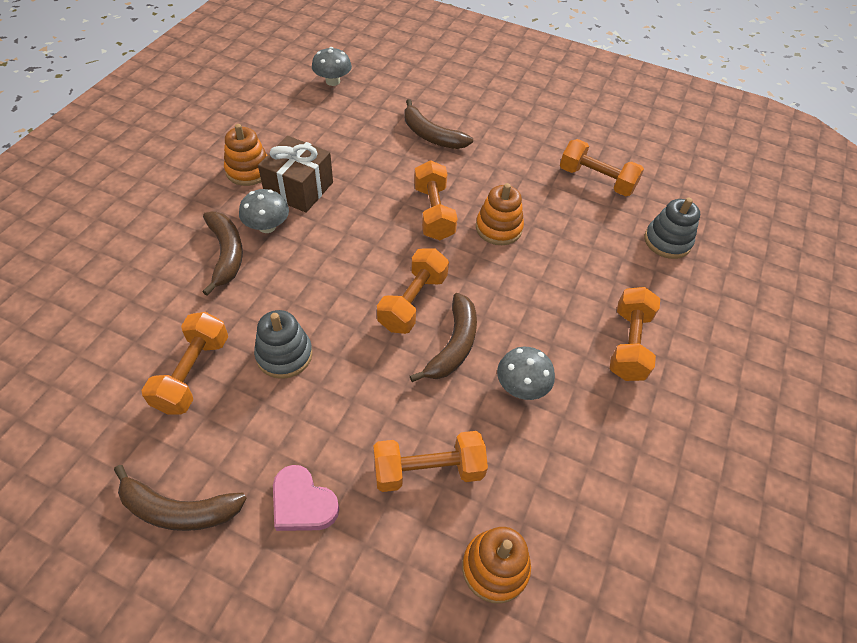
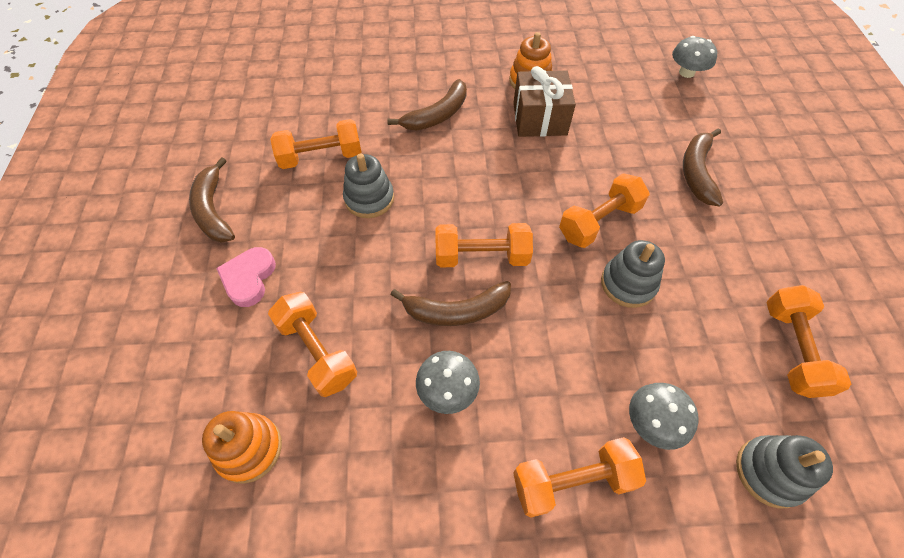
camera: 65 degrees right, 5 degrees up
(267, 226) = (483, 122): grey mushroom -> grey mushroom (653, 423)
(498, 228) = (628, 284): orange stacking toy -> grey stacking toy

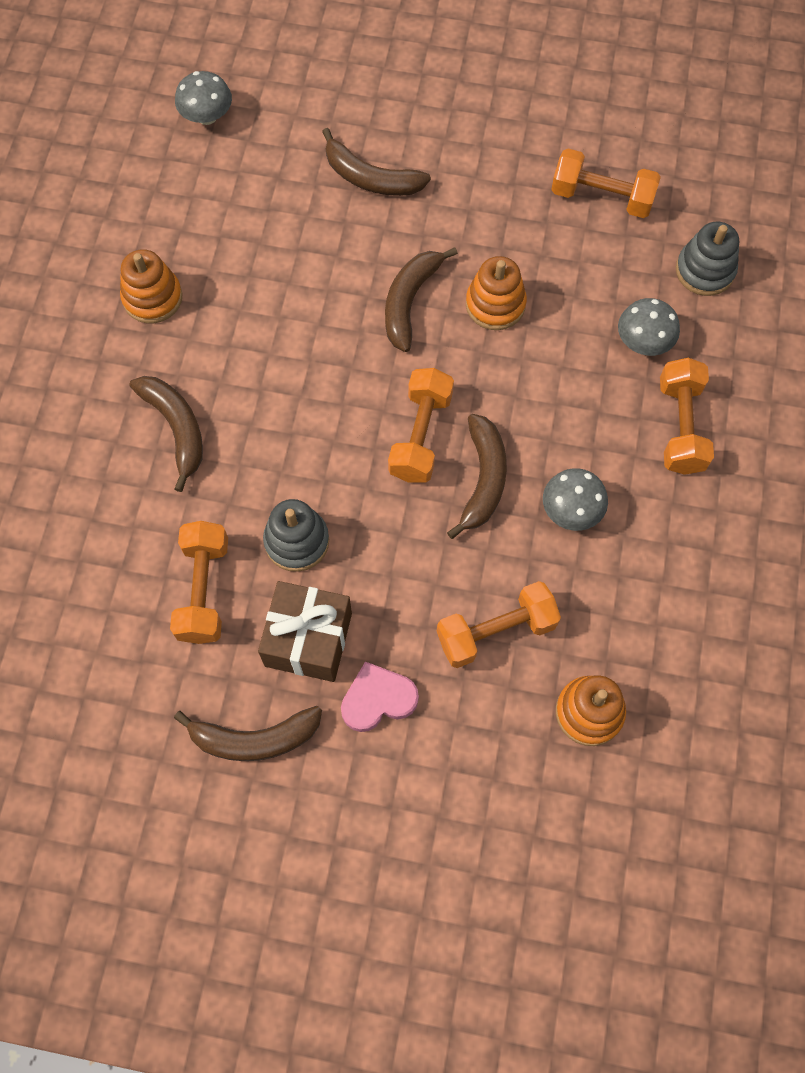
camera: 75 degrees left, 10 degrees up
(249, 278) = (378, 699): pink heart -> pink heart turned 135 degrees clockwise
(539, 119) = (228, 309): brown gift -> brown gift (308, 639)
(599, 222) = (409, 302): orange dumbbell -> brown banana
(628, 284) = (495, 304): grey stacking toy -> orange stacking toy

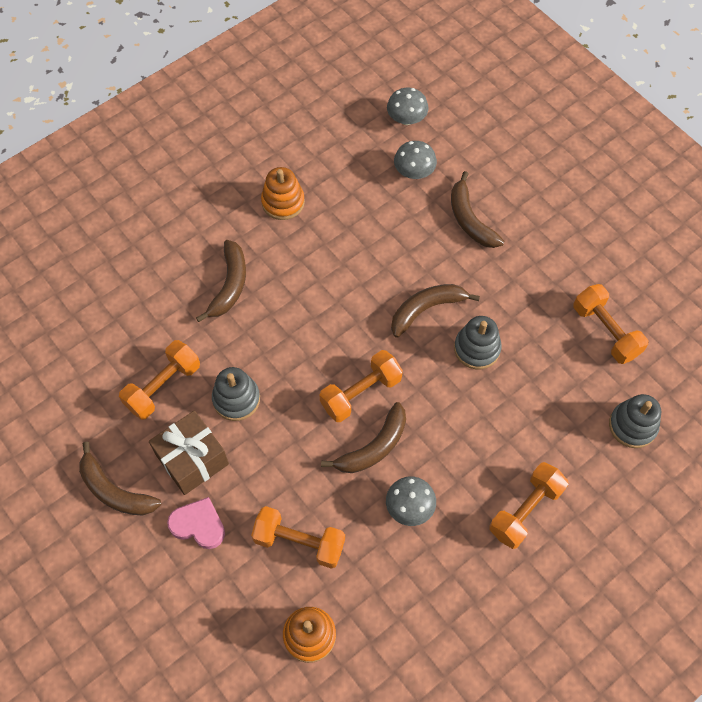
camera: 40 degrees right, 5 degrees down
(495, 304) = (477, 349): orange stacking toy -> grey stacking toy
(643, 341) = (550, 440): grey mushroom -> grey mushroom (414, 172)

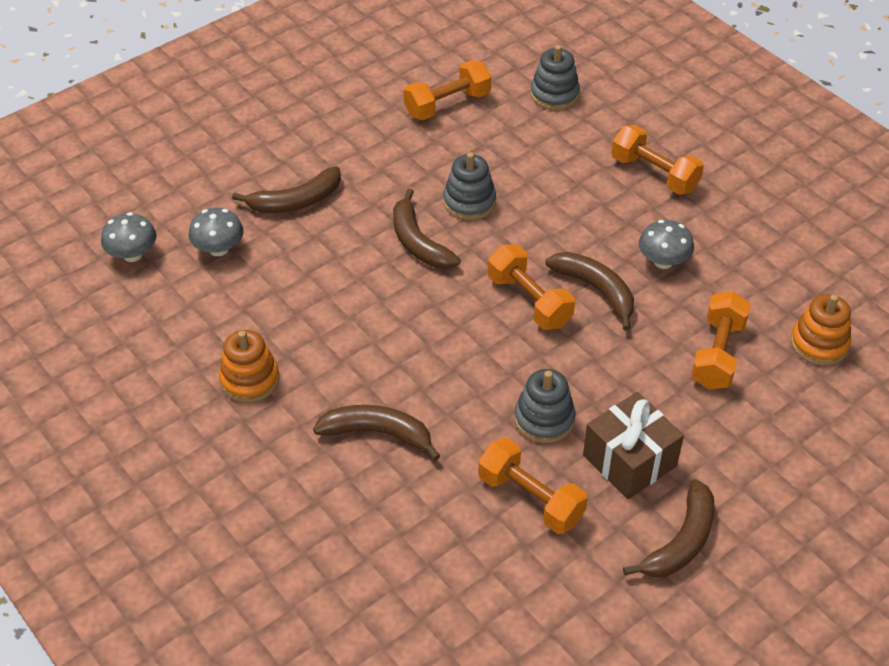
camera: 90 degrees left, 15 degrees down
(198, 525) = (712, 449): pink heart -> none

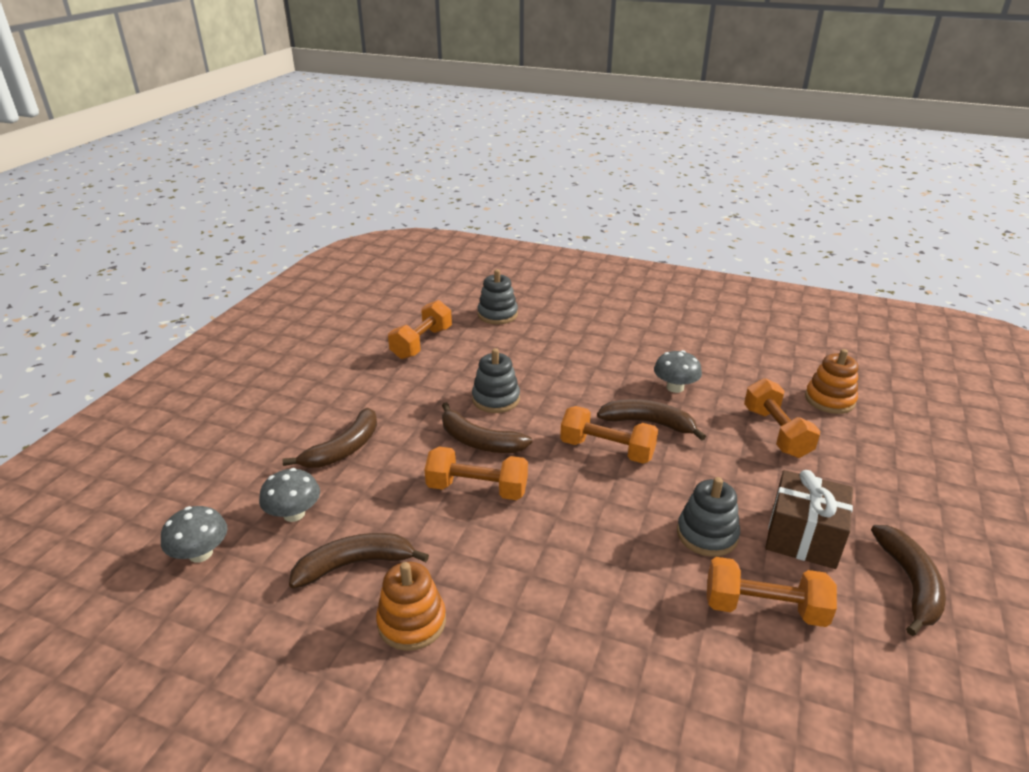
camera: 30 degrees left, 15 degrees down
(377, 433) = (579, 614): brown banana -> brown banana (354, 564)
(654, 174) = (613, 338): orange dumbbell -> orange dumbbell (477, 489)

